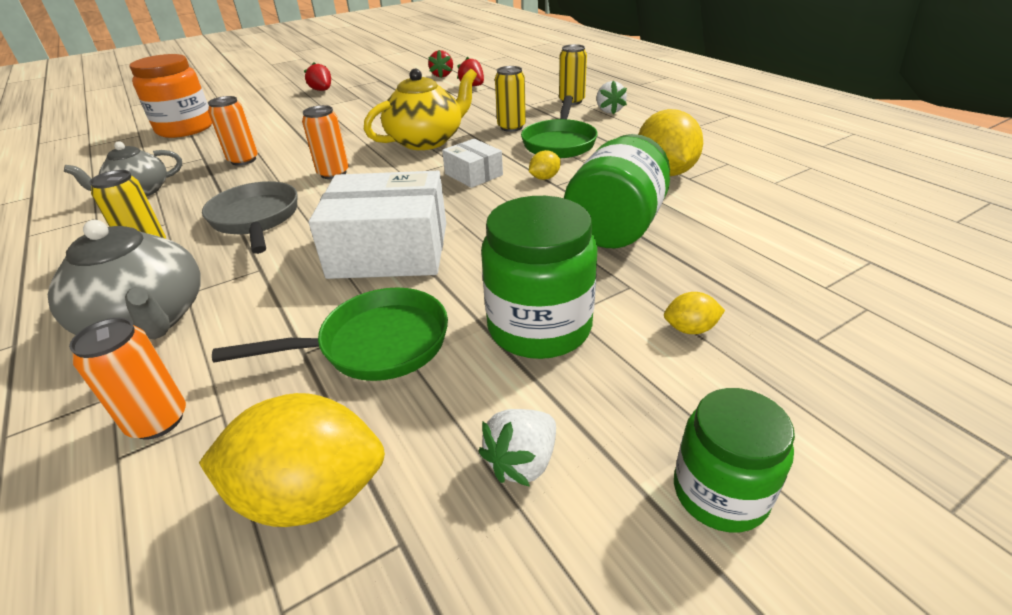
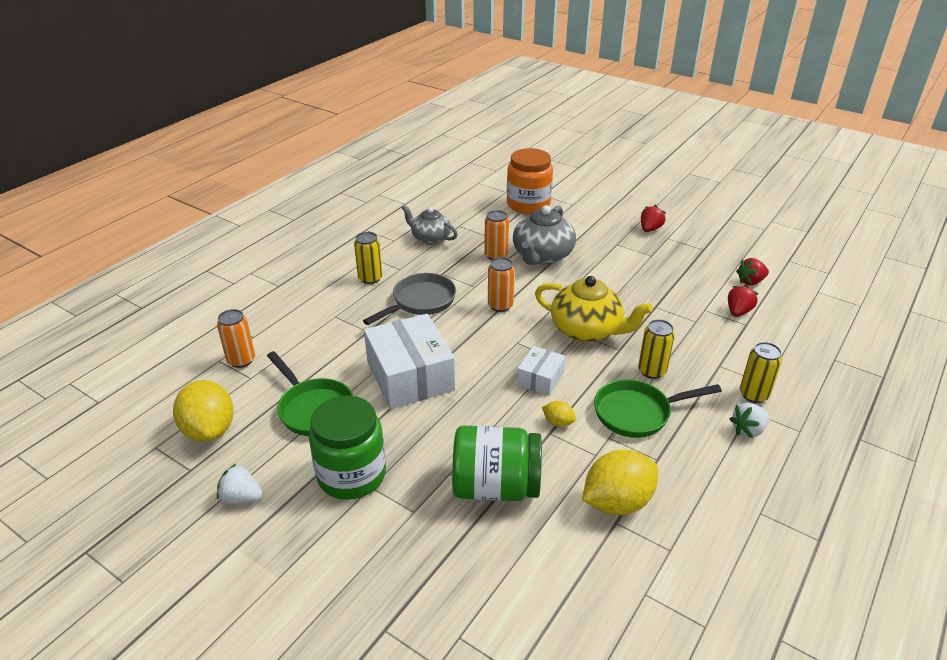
camera: 65 degrees right, 0 degrees up
(148, 321) = (308, 316): grey teapot -> grey teapot (542, 256)
(690, 329) = (374, 553): yellow lemon -> none
(720, 492) = (236, 584): green jar -> none

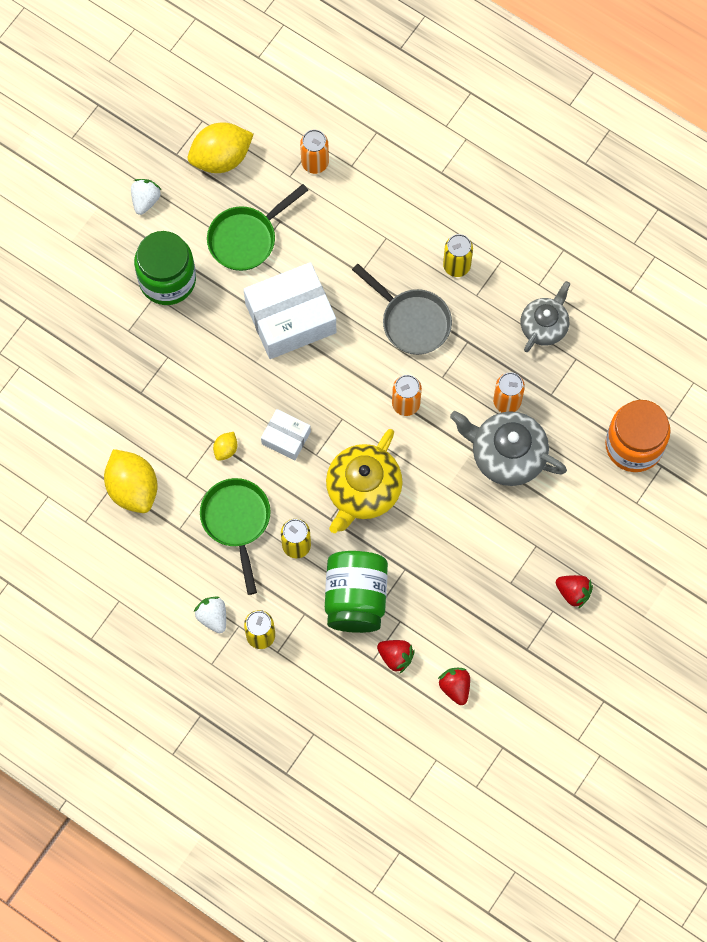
camera: 90 degrees right, 35 degrees up
(495, 487) = (151, 393): green jar -> green jar (355, 598)

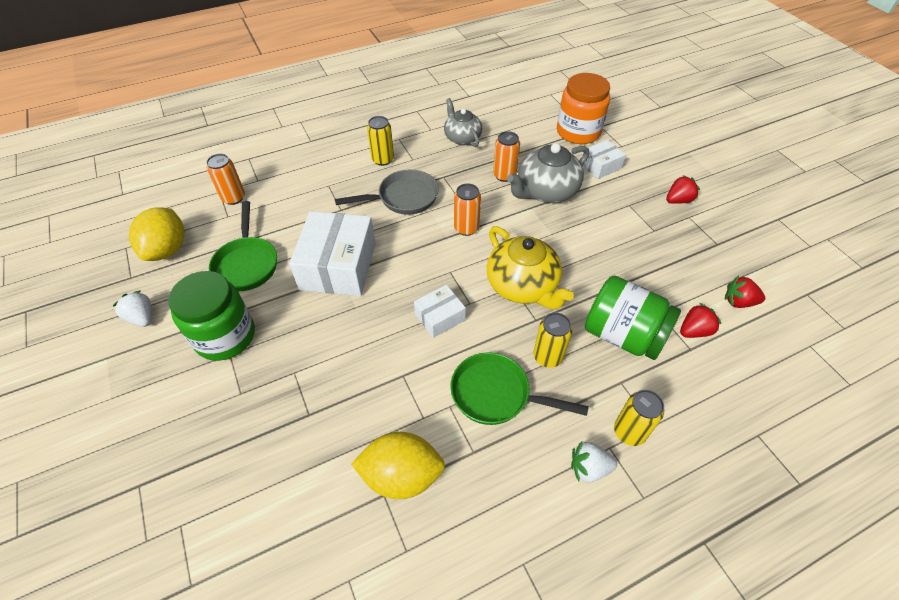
camera: 60 degrees left, 20 degrees down
(226, 449) = (418, 368): yellow lemon -> none
(584, 493) = (600, 166): none -> white box

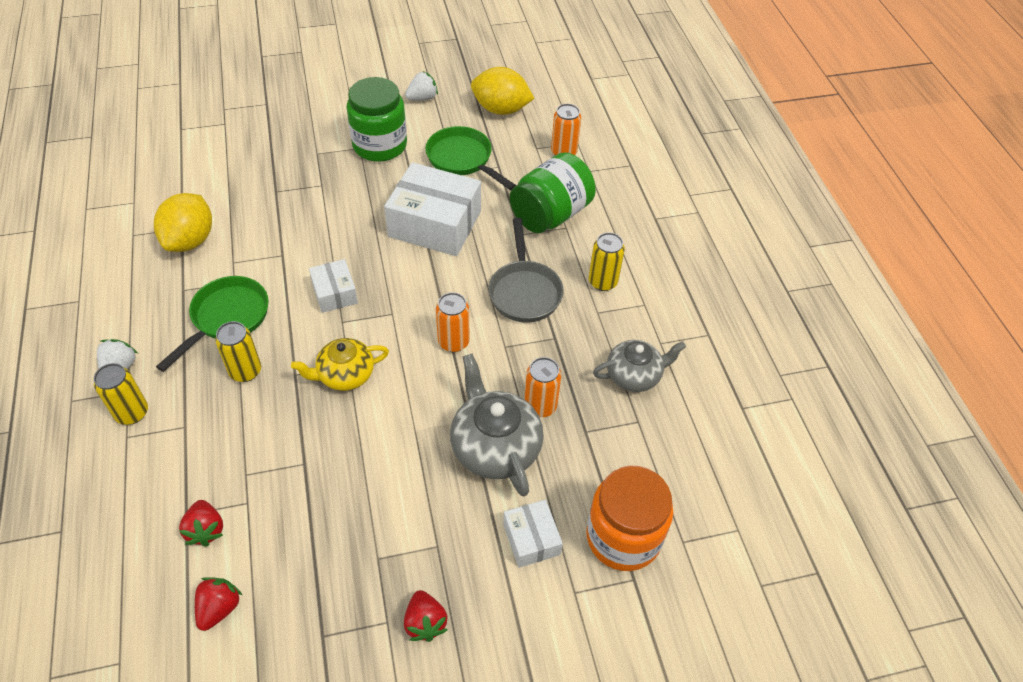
camera: 100 degrees right, 0 degrees up
(247, 264) = (463, 160): green pan -> green pan turned 45 degrees clockwise
(523, 286) = (345, 375): yellow teapot -> yellow teapot, size x0.66
(623, 335) = (237, 451): green jar -> green jar (550, 214)

